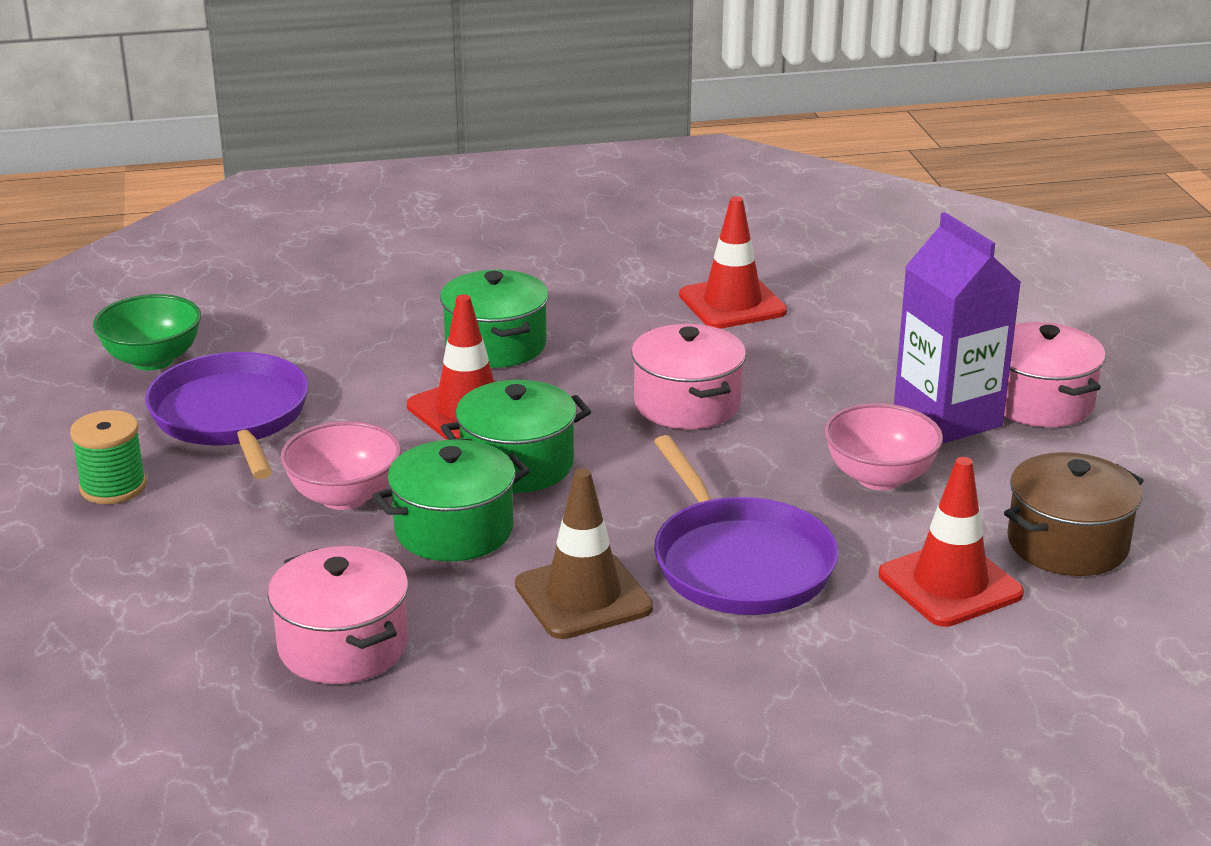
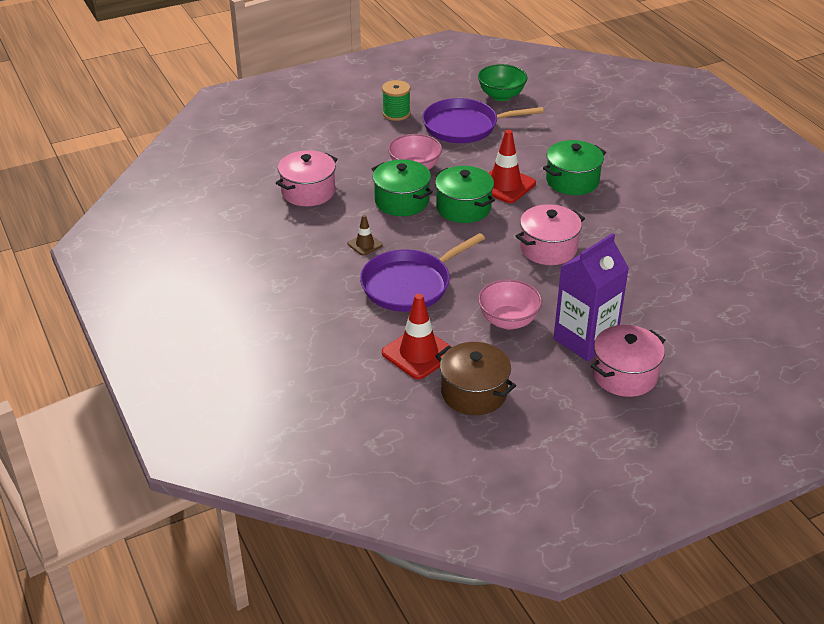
camera: 75 degrees right, 10 degrees up
(232, 417) = (464, 126): purple pan -> purple pan turned 150 degrees counterclockwise
(583, 597) = (365, 244): brown traffic cone -> brown traffic cone, size x0.53
(732, 304) = (670, 248): red traffic cone -> none

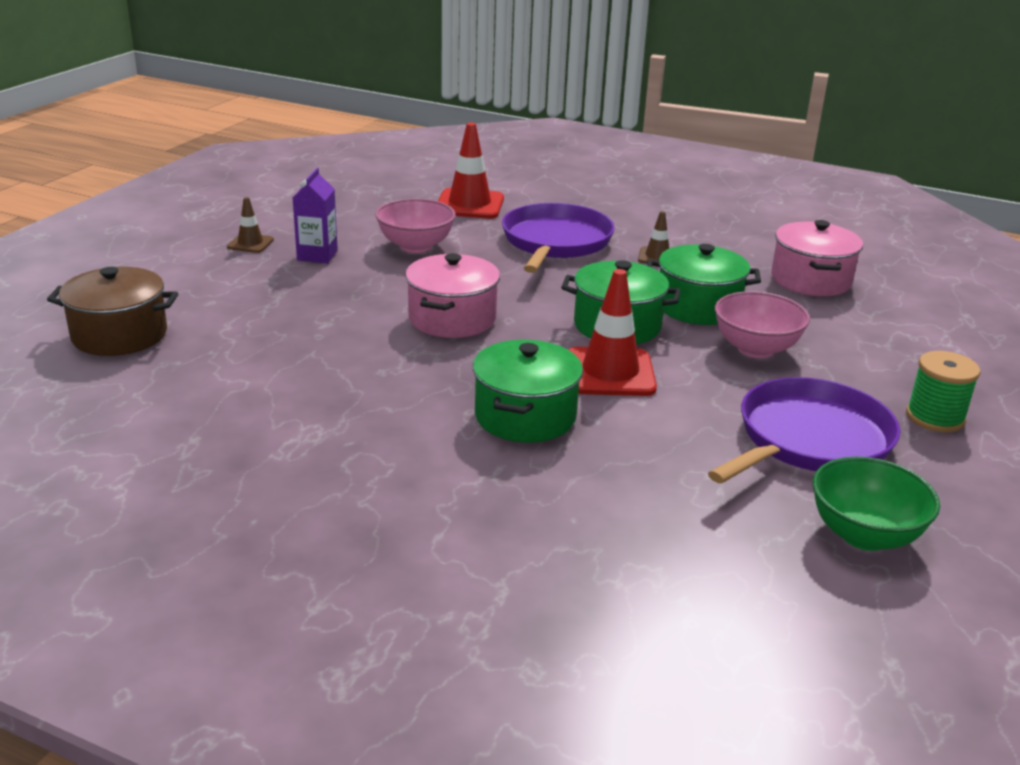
camera: 140 degrees right, 10 degrees down
(474, 393) = (386, 198): brown pot -> brown pot (119, 335)
(585, 340) = (317, 255): purple carton -> purple carton, size x0.56
(624, 375) = (250, 243): pink pot -> brown traffic cone

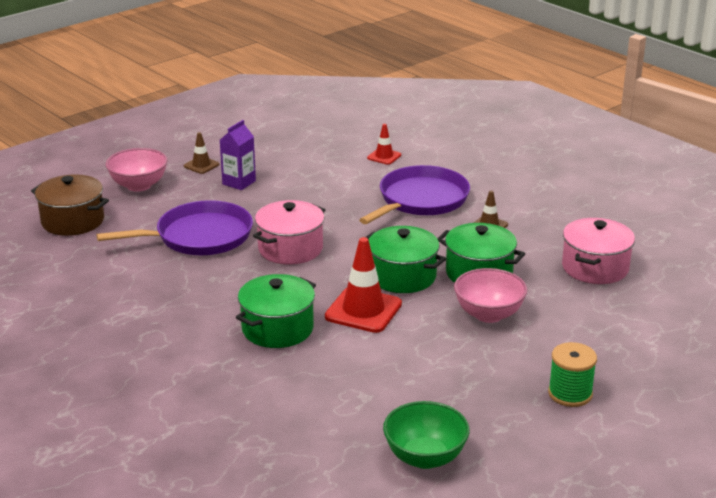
camera: 25 degrees right, 0 degrees up
(415, 246) = (313, 186): pink bowl -> pink bowl (139, 185)
(469, 205) = (384, 156): red traffic cone -> red traffic cone, size x0.53
(809, 440) = (456, 388): purple pan -> purple pan (199, 236)

